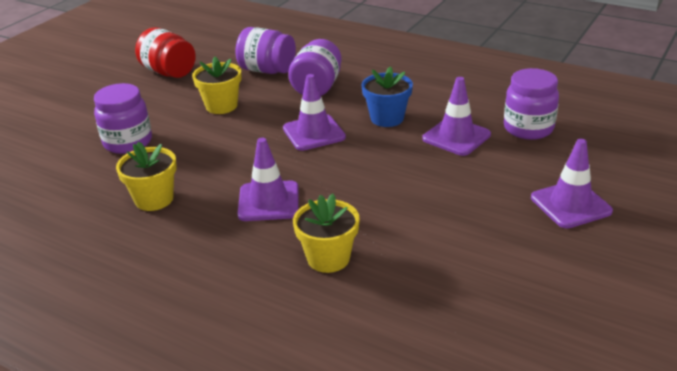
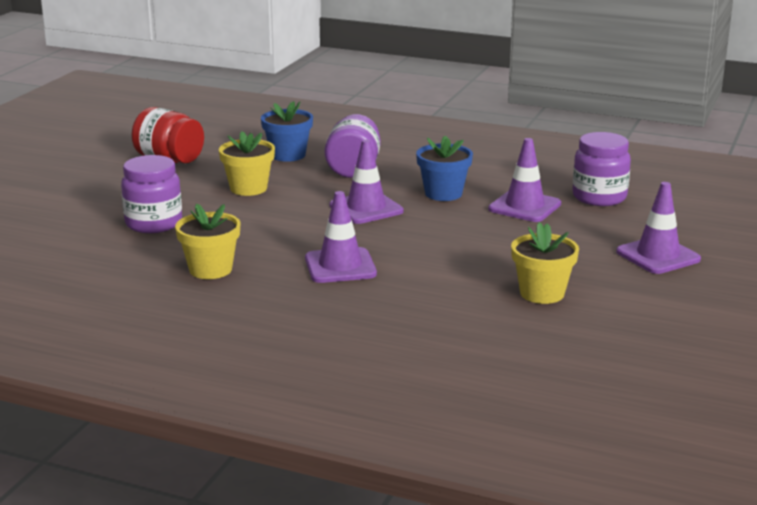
camera: 10 degrees left, 10 degrees down
(267, 70) = (288, 155): purple jar -> blue flower pot
(328, 258) = (423, 306): yellow flower pot -> yellow flower pot (542, 293)

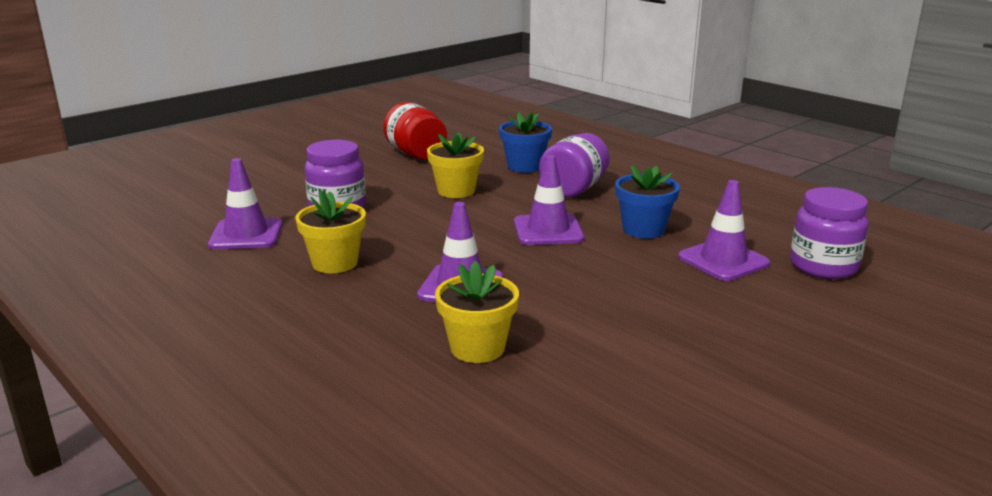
camera: 25 degrees right, 0 degrees up
(542, 293) = (657, 372): yellow flower pot -> yellow flower pot (477, 348)
(658, 256) = (849, 356): purple traffic cone -> purple traffic cone (246, 234)

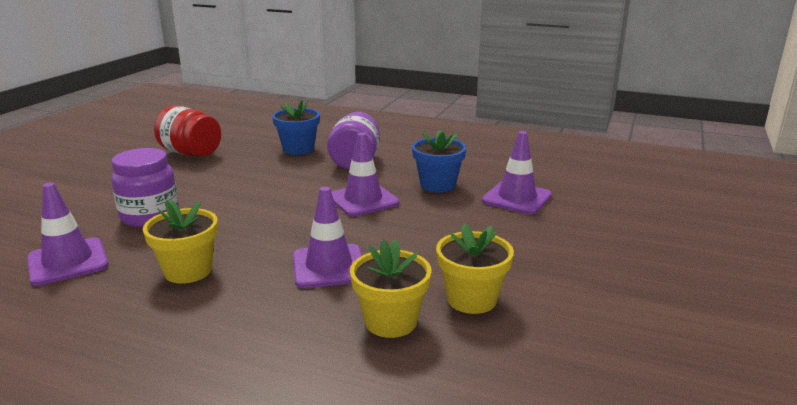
camera: 25 degrees left, 0 degrees up
(456, 191) = (254, 180): yellow flower pot -> yellow flower pot (471, 299)
(823, 266) = (586, 189): purple jar -> none

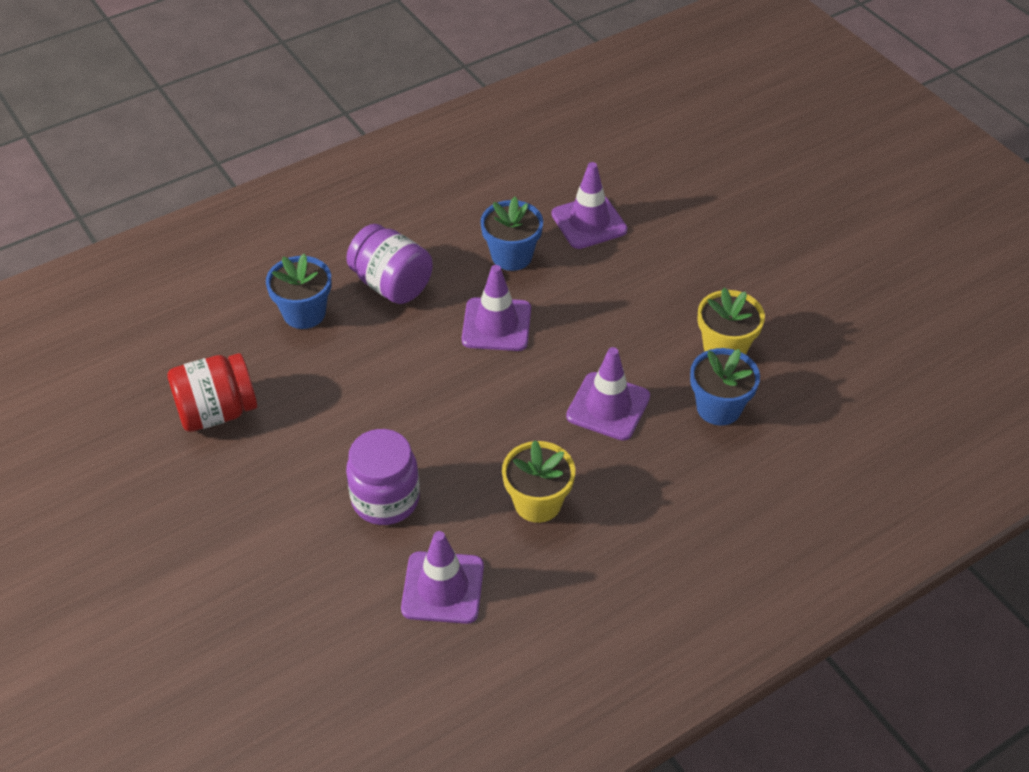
camera: 55 degrees left, 25 degrees up
(391, 321) = (718, 407): yellow flower pot -> blue flower pot

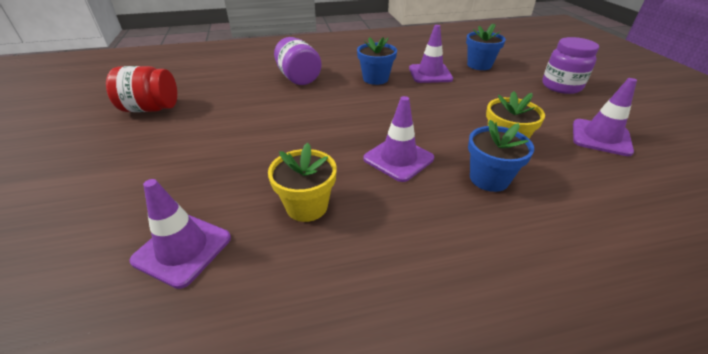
camera: 20 degrees right, 10 degrees down
(304, 313) = (241, 80): blue flower pot -> blue flower pot (479, 65)
(385, 499) = (199, 175): purple jar -> purple jar (561, 86)
(496, 325) = (346, 104): purple traffic cone -> purple traffic cone (600, 137)

